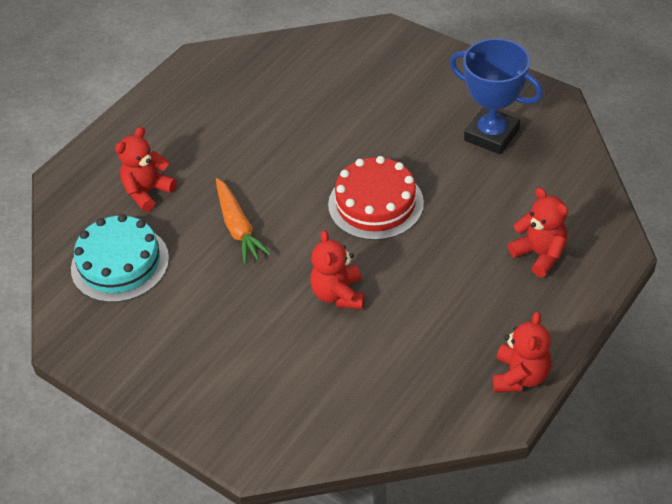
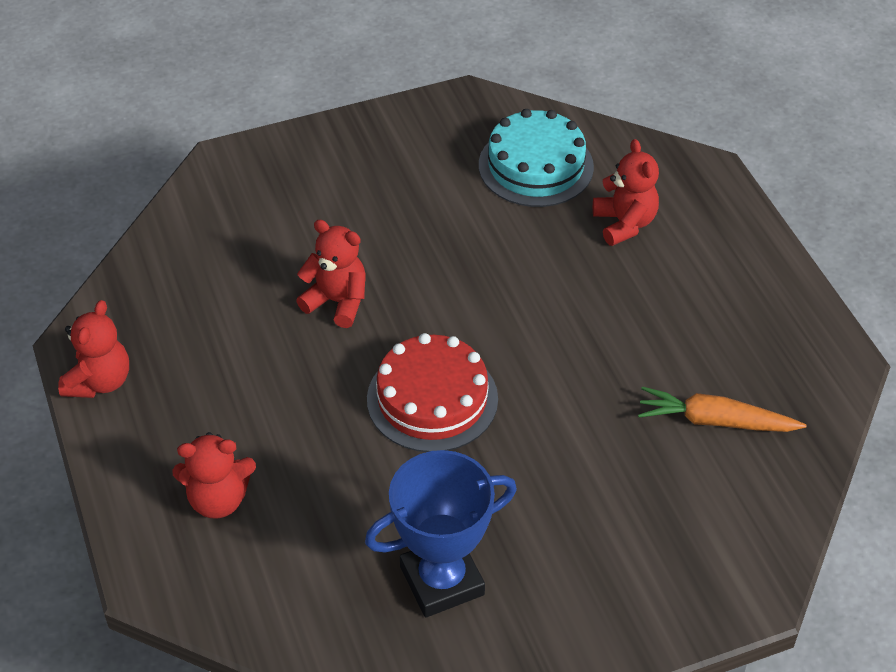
camera: 120 degrees right, 0 degrees up
(238, 227) = (504, 270): orange carrot -> orange carrot (715, 421)
(520, 376) = (99, 381): red teddy bear -> red teddy bear turned 120 degrees counterclockwise

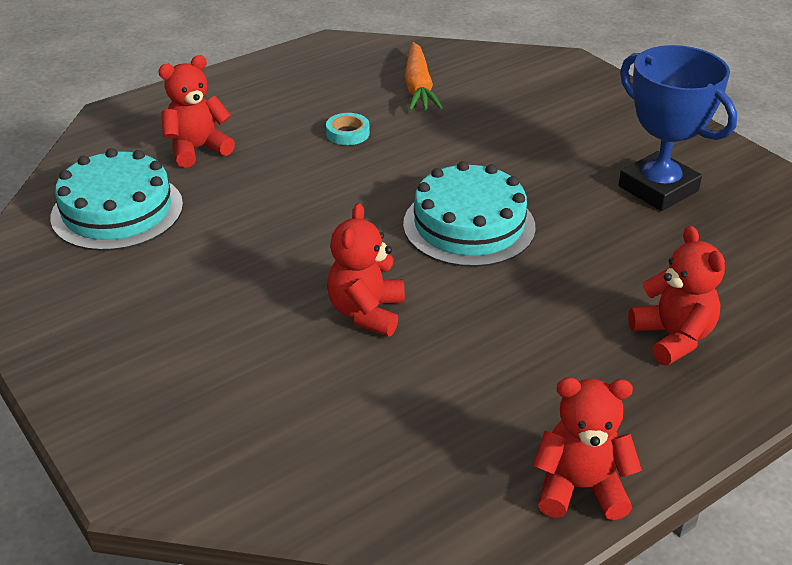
camera: 105 degrees left, 10 degrees down
(432, 399) = (469, 225): red cake -> turquoise cake
(626, 339) = (347, 133): none -> turquoise tape

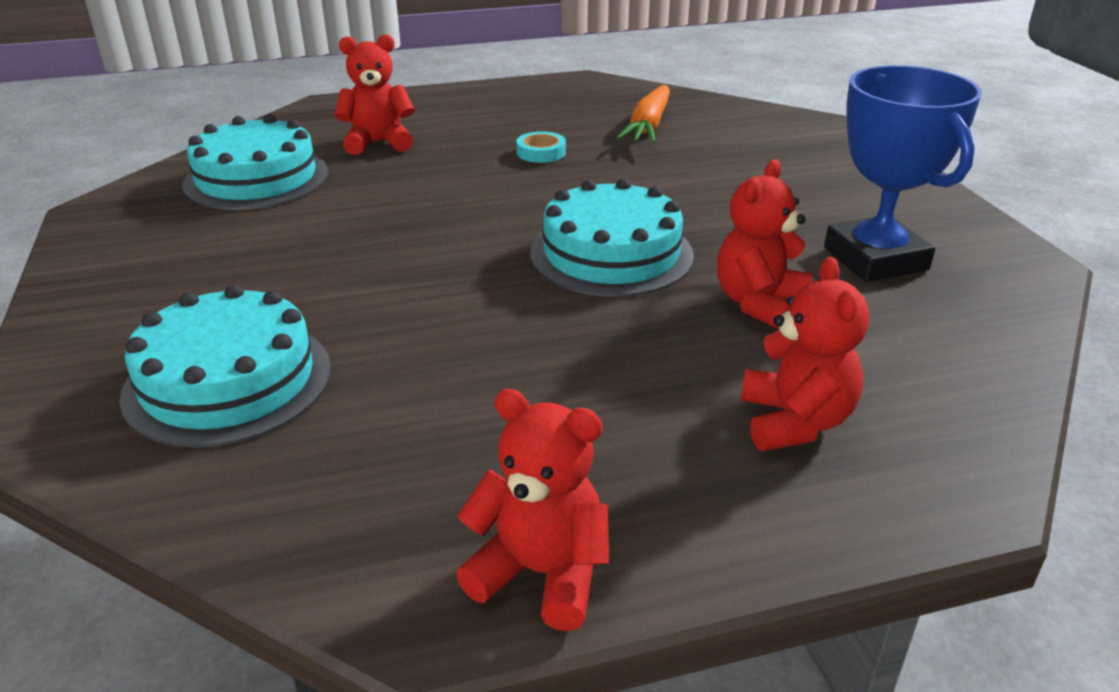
camera: 20 degrees right, 5 degrees down
(258, 408) = (228, 381): none -> turquoise cake
(366, 312) = (427, 314): red teddy bear -> red teddy bear (759, 304)

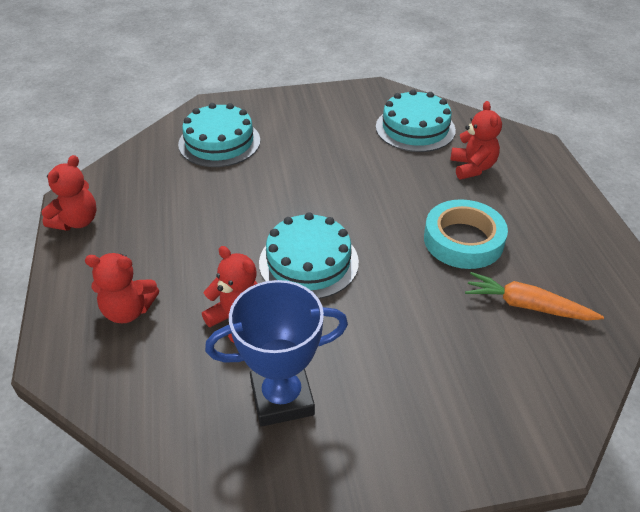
camera: 95 degrees right, 10 degrees up
(541, 152) = (463, 240): turquoise tape -> turquoise tape, size x2.22

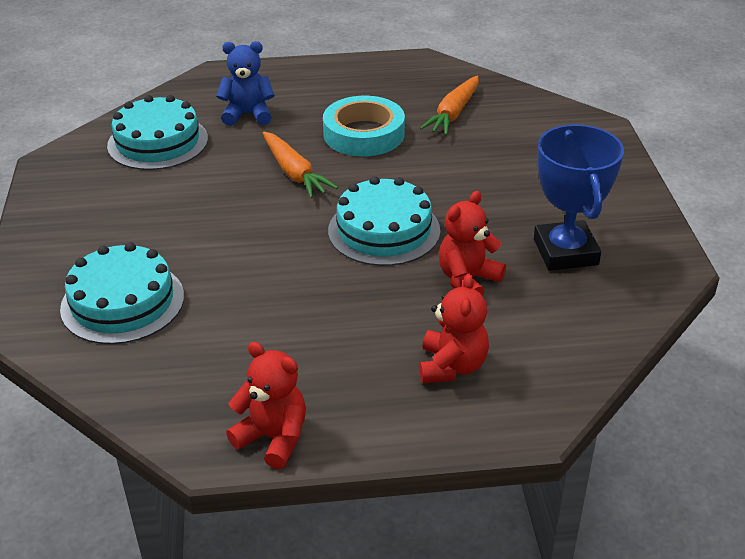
camera: 85 degrees left, 5 degrees down
(387, 203) = (294, 173): none -> orange carrot
(472, 168) = (248, 115): red teddy bear -> blue teddy bear

